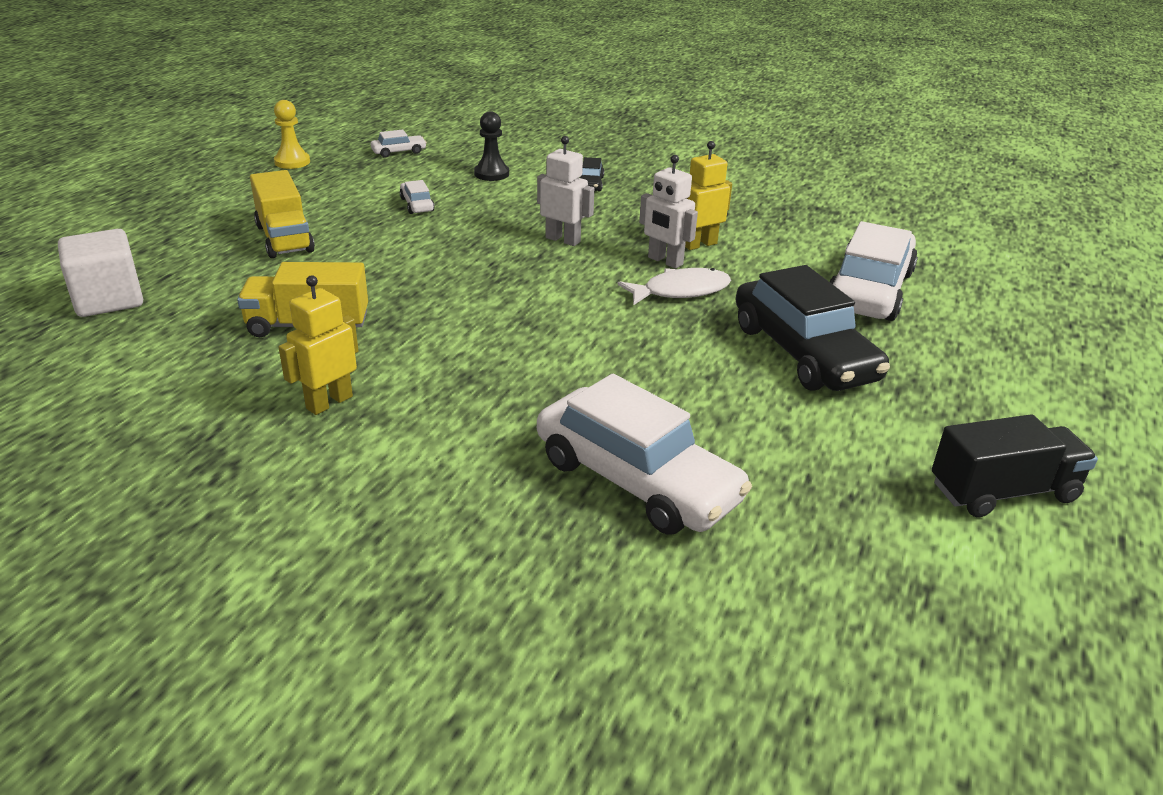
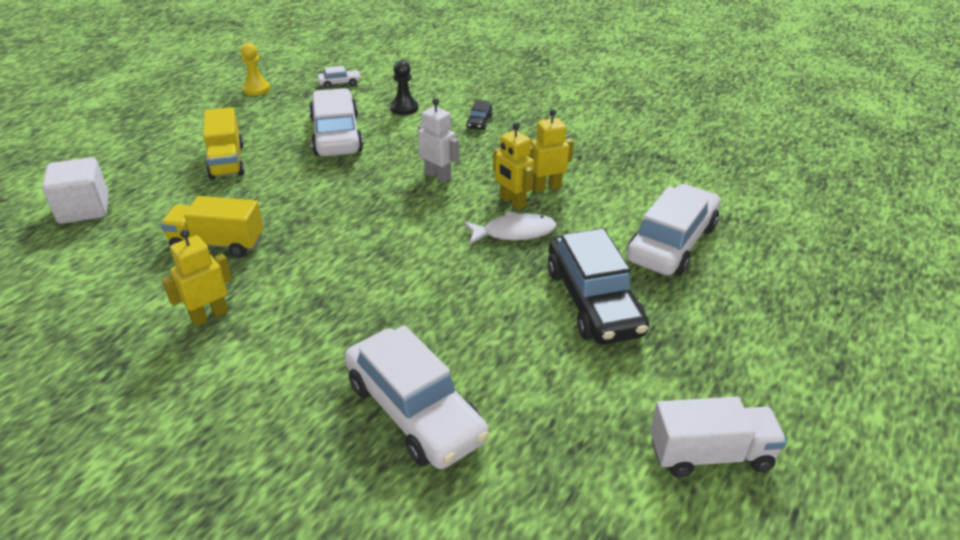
camera: 10 degrees right, 5 degrees up
(417, 205) = (336, 135): white car -> white car, size x2.38
(665, 261) = (512, 202): white robot -> yellow robot
(1003, 492) = (710, 454): black truck -> white truck

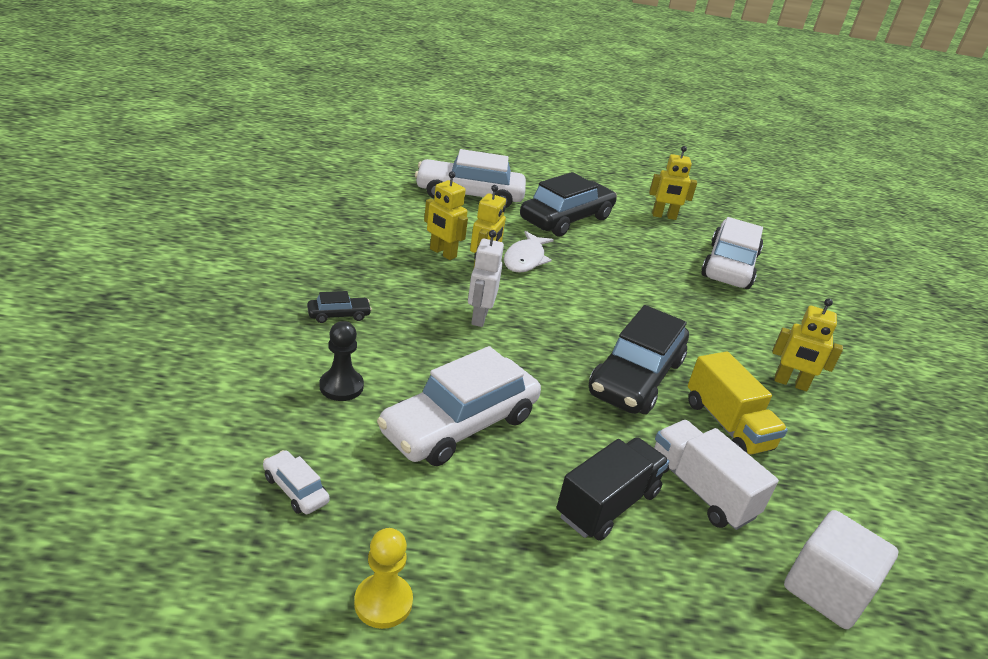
camera: 125 degrees left, 5 degrees down
(227, 161) = (607, 504): yellow truck -> black truck
(307, 223) = (636, 377): none -> black car
(514, 232) = (525, 259): white fish -> white fish turned 120 degrees counterclockwise
(575, 417) = (664, 216): none -> yellow robot
(710, 454) = (637, 181): white truck -> white truck (700, 490)

